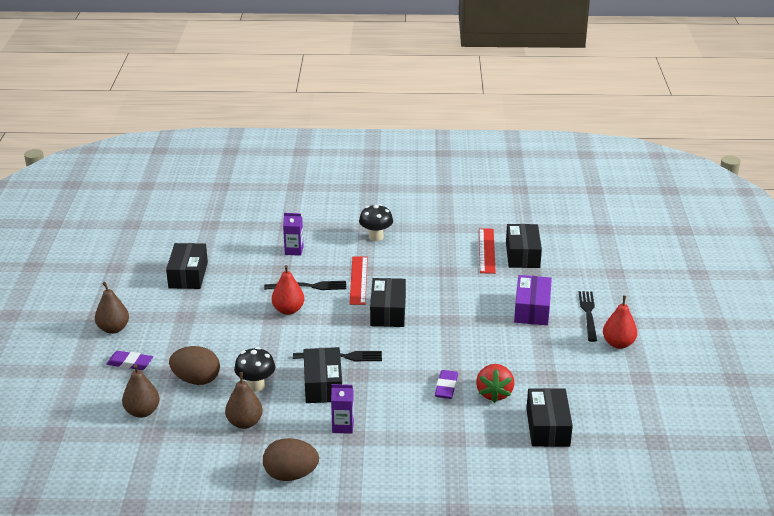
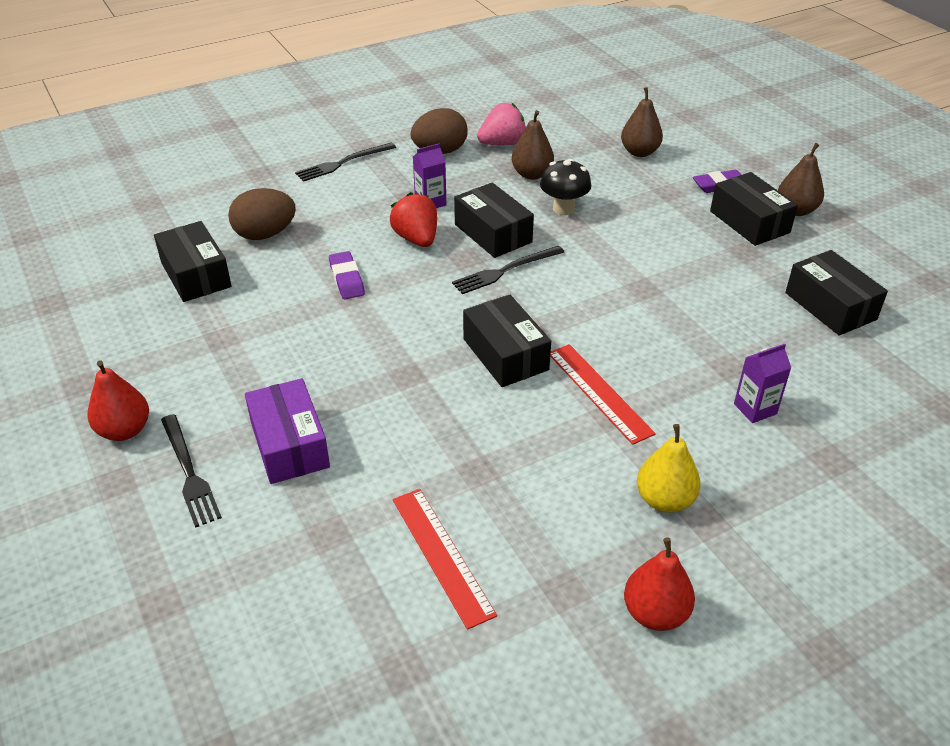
camera: 150 degrees right, 10 degrees up
(196, 380) = (631, 193): brown egg -> brown egg (265, 234)
(233, 463) = (502, 143): none -> pink strawberry
(288, 310) = (638, 306): red pear -> red pear (655, 613)
(309, 286) = (655, 352): black fork -> black fork (343, 163)
(376, 237) = (664, 500): black mushroom -> yellow pear
(494, 393) = (281, 291): red strawberry -> red strawberry (416, 239)
(522, 255) = (366, 574): black box -> black box (749, 222)

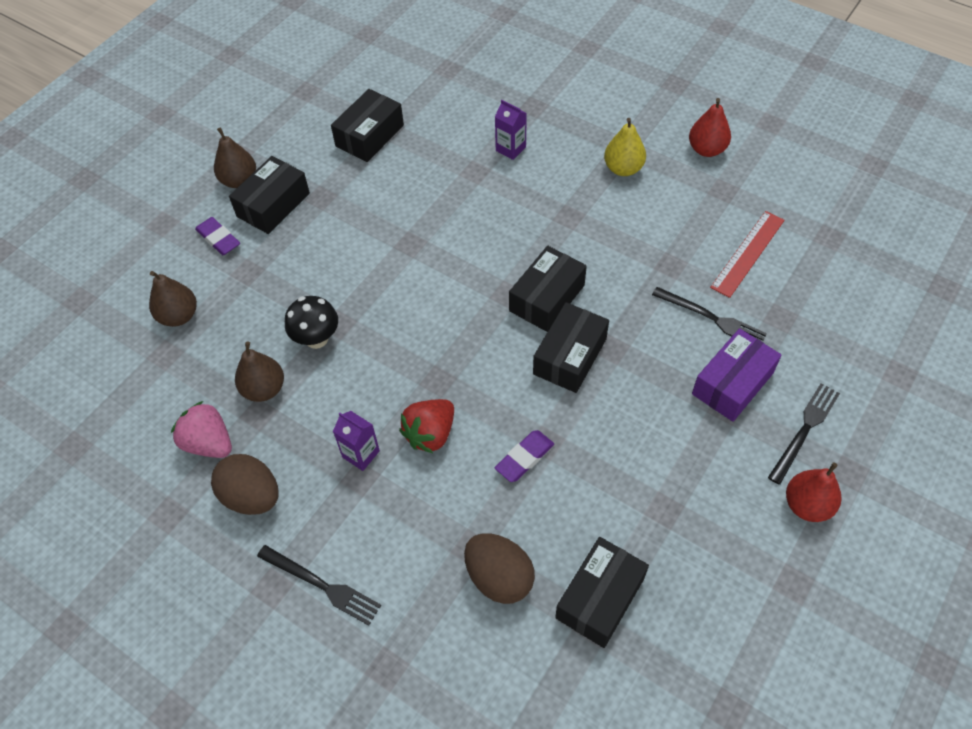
camera: 115 degrees left, 15 degrees up
(493, 233) = (387, 377): black box -> black box (570, 356)
(505, 271) = (440, 343): black fork -> black fork (712, 318)
(599, 392) = (550, 230): red ruler -> none

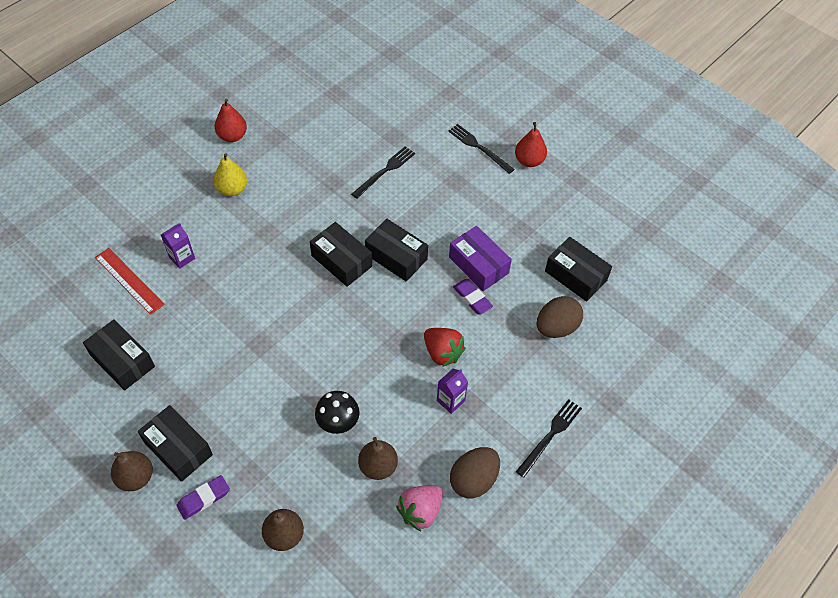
camera: 85 degrees left, 0 degrees up
(732, 383) = (438, 173): purple box -> purple box (478, 265)
(748, 253) = (336, 138): red ruler -> red ruler (129, 280)

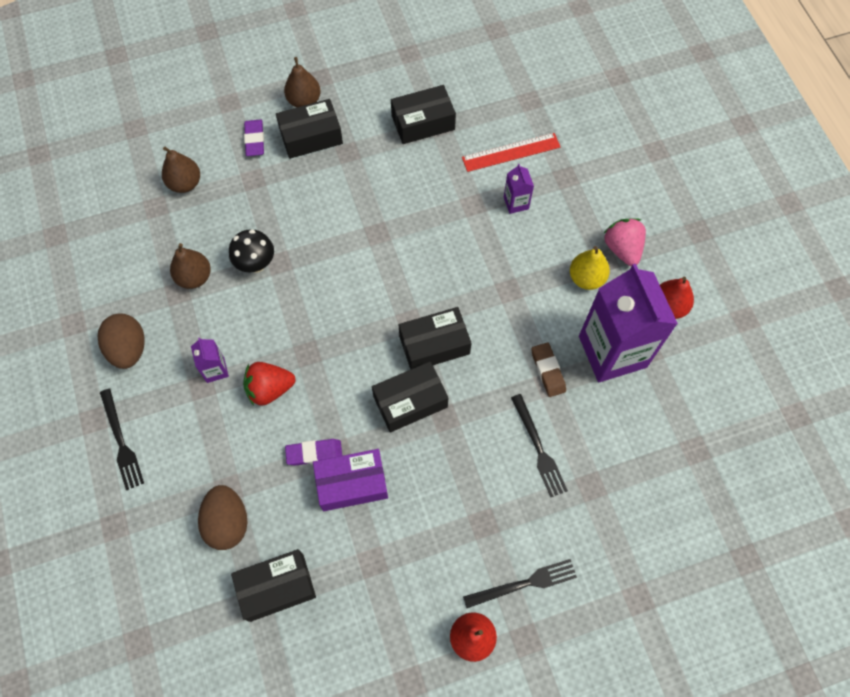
camera: 120 degrees right, 10 degrees up
(287, 155) = (612, 351): none -> purple carton
(323, 186) = (548, 371): none -> brown eraser
(420, 511) = (133, 291): pink strawberry -> pink strawberry (622, 249)

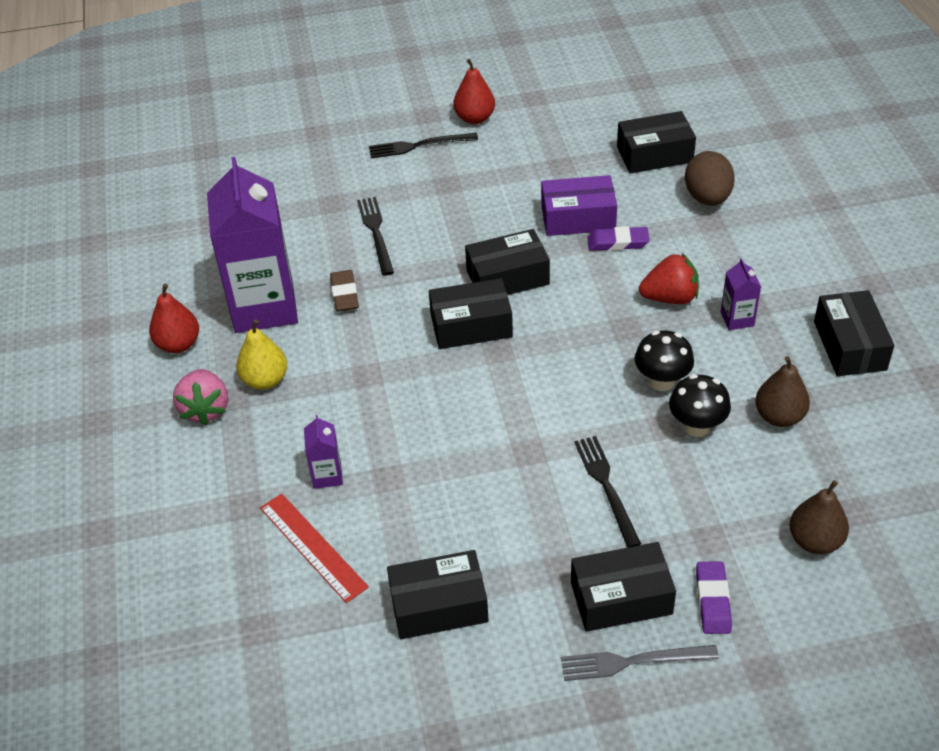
camera: 170 degrees left, 20 degrees down
(121, 442) = (836, 263): black fork -> black fork (606, 487)
(128, 349) = (849, 345): brown egg -> black box
(280, 302) = (662, 381): none -> black mushroom
(304, 101) = (632, 662): brown pear -> grey fork
(511, 152) = (313, 546): red ruler -> red ruler turned 60 degrees clockwise

